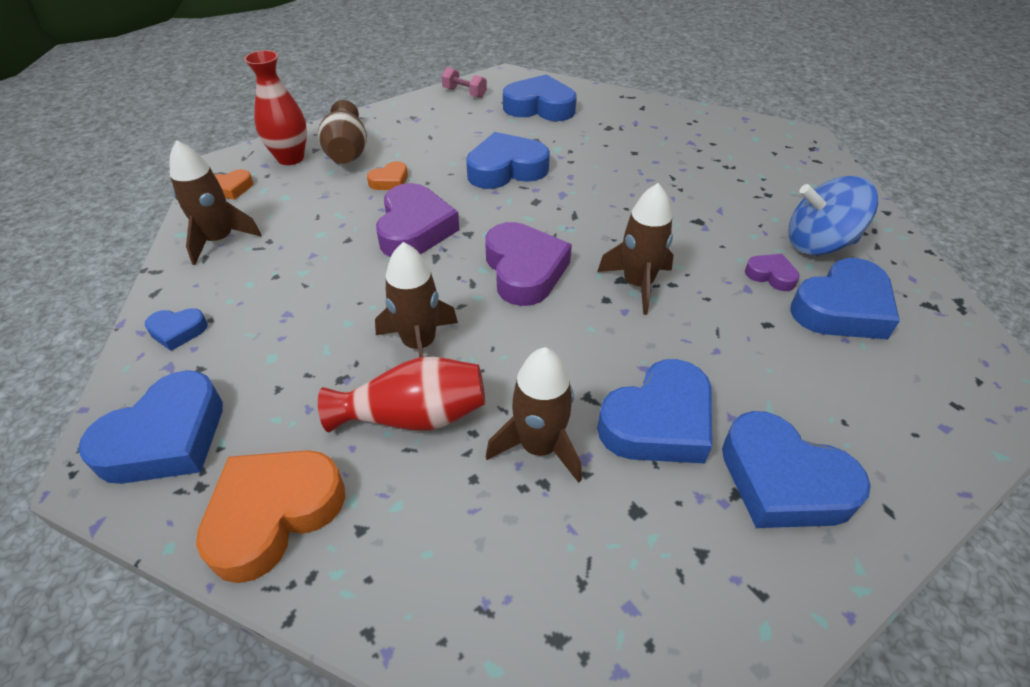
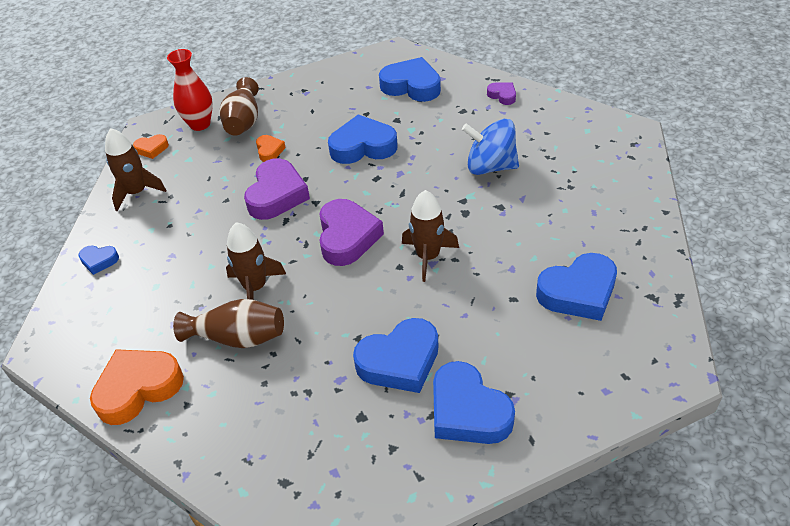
camera: 15 degrees right, 0 degrees up
(166, 438) = (82, 333): blue heart -> none
(390, 181) = (269, 151): orange heart -> orange heart turned 75 degrees counterclockwise
(414, 416) = (238, 337): red vase -> brown vase
(464, 93) = (353, 68): pink dumbbell -> none
(539, 446) = (313, 367): brown rocket -> none
(771, 275) = (536, 259): purple heart -> purple heart (502, 95)
(818, 244) = (589, 236): blue spinning top -> blue spinning top (490, 167)

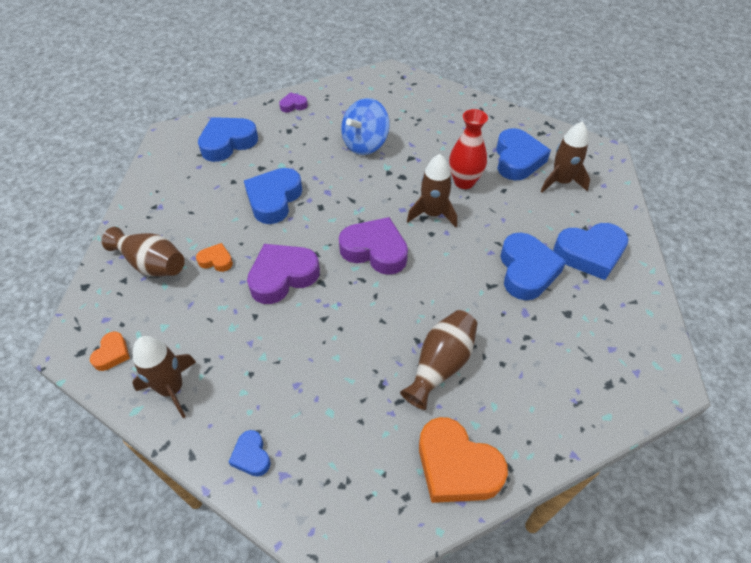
camera: 65 degrees left, 5 degrees up
(99, 261) = (251, 456): blue heart -> blue heart turned 120 degrees clockwise
(138, 388) = (456, 466): orange heart -> orange heart turned 45 degrees counterclockwise
(200, 124) = (117, 299): red vase -> red vase (464, 182)
(255, 287) = (389, 332): brown rocket -> brown rocket (561, 182)
(277, 195) = (282, 276): purple heart -> purple heart turned 75 degrees counterclockwise

